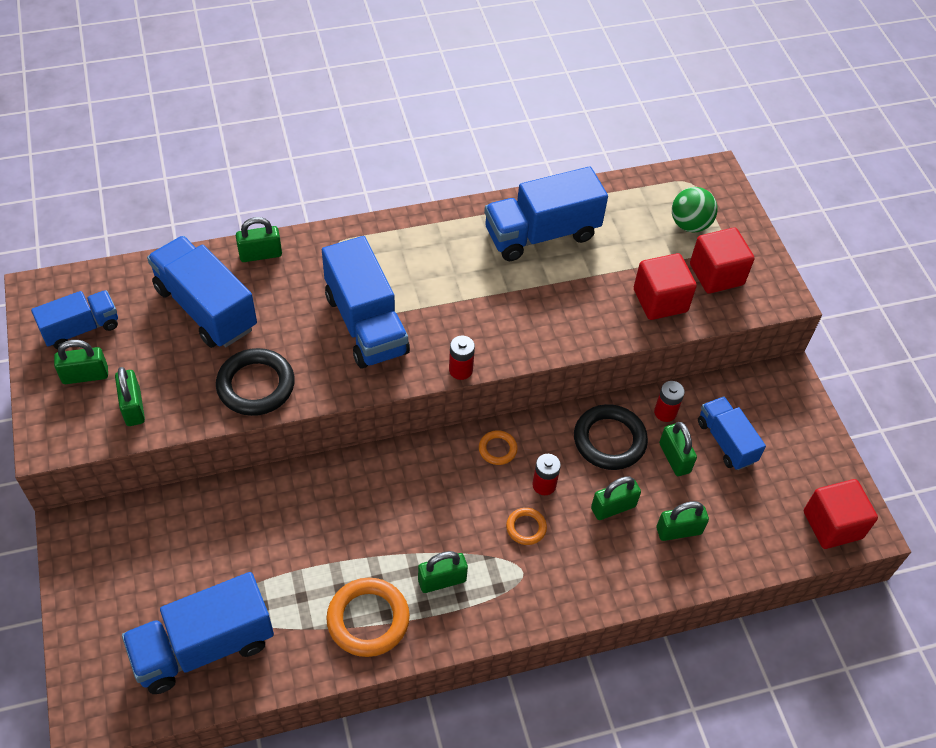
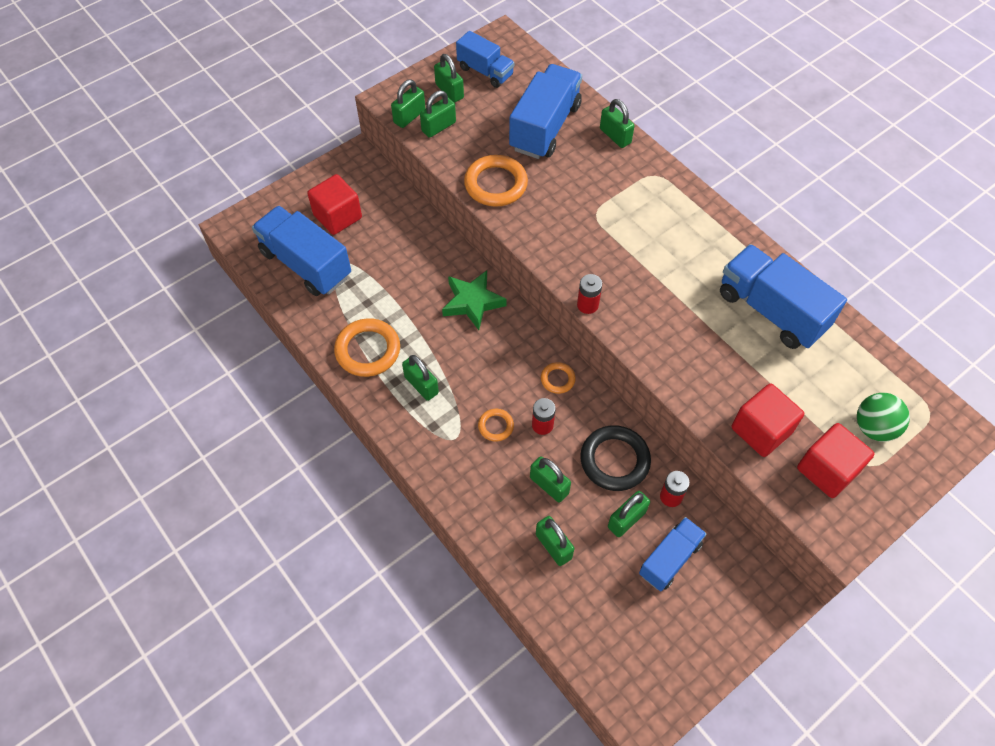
camera: 70 degrees right, 5 degrees up
(95, 431) = (409, 116): none -> green padlock
(256, 385) = (495, 184): black ring -> orange ring
(361, 488) = (472, 302): none -> green star
(366, 324) = (592, 226): blue truck -> none
(832, 525) = (631, 684): red cube -> red cube (337, 216)

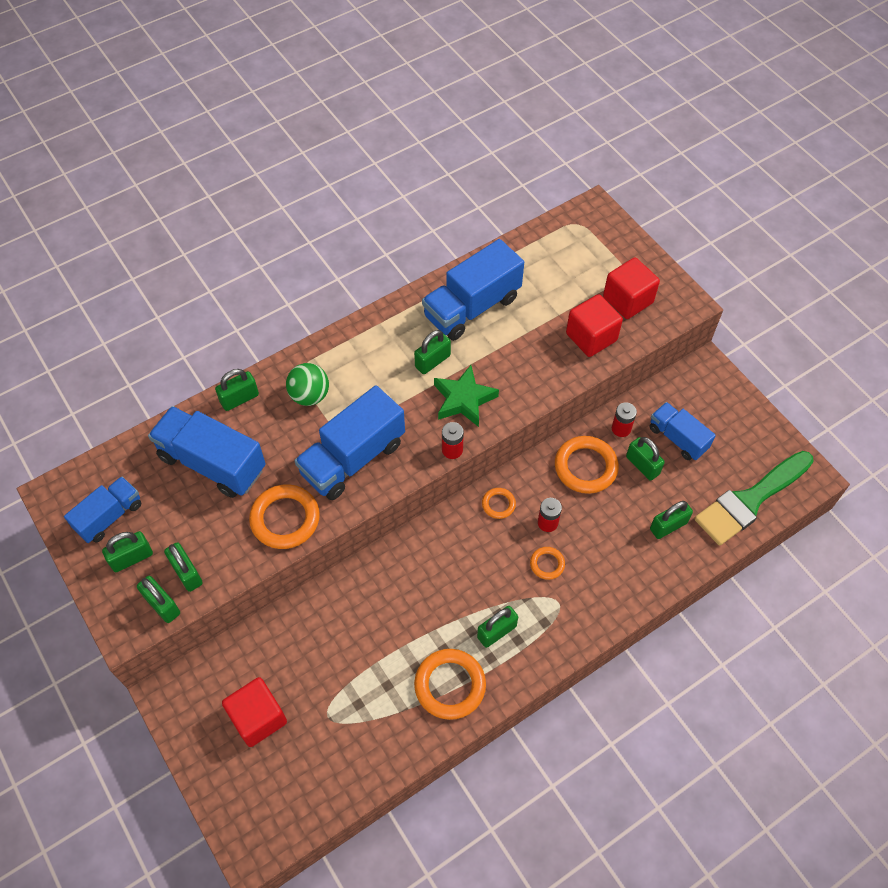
camera: 85 degrees left, 0 degrees up
(306, 264) = (324, 756): blue truck -> blue truck (353, 458)
(472, 302) = (400, 575): green star -> green star (463, 399)
(549, 485) = (609, 523): green padlock -> green padlock (432, 361)
(599, 640) = (750, 500): none -> green brush
(614, 460) = (585, 467): black ring -> orange ring
(874, 427) = (590, 262): green ball -> green ball (310, 395)

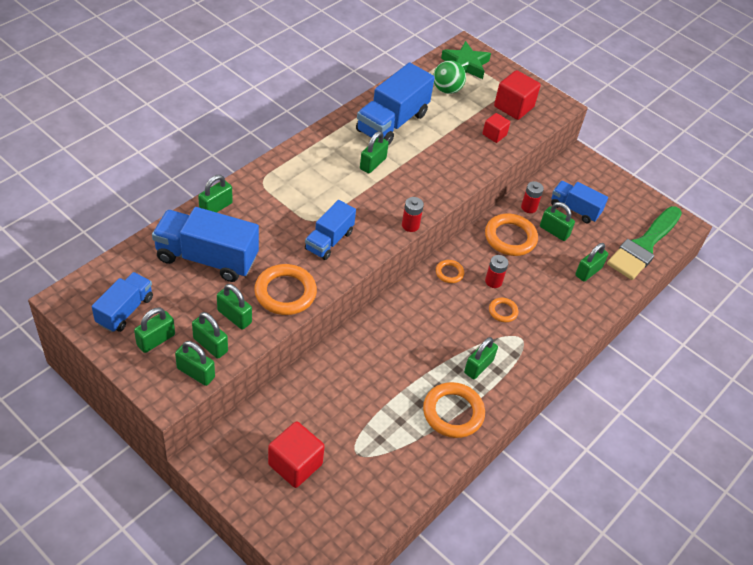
camera: 20 degrees left, 10 degrees down
(222, 541) = (234, 316): none -> green padlock
(310, 395) = (277, 199): green ball -> green ball (447, 89)
(353, 458) = (329, 240): blue truck -> blue truck, size x0.61
(463, 399) = (407, 188): green star -> green star (465, 65)
(591, 337) = (494, 135): red cube -> red cube, size x0.59

